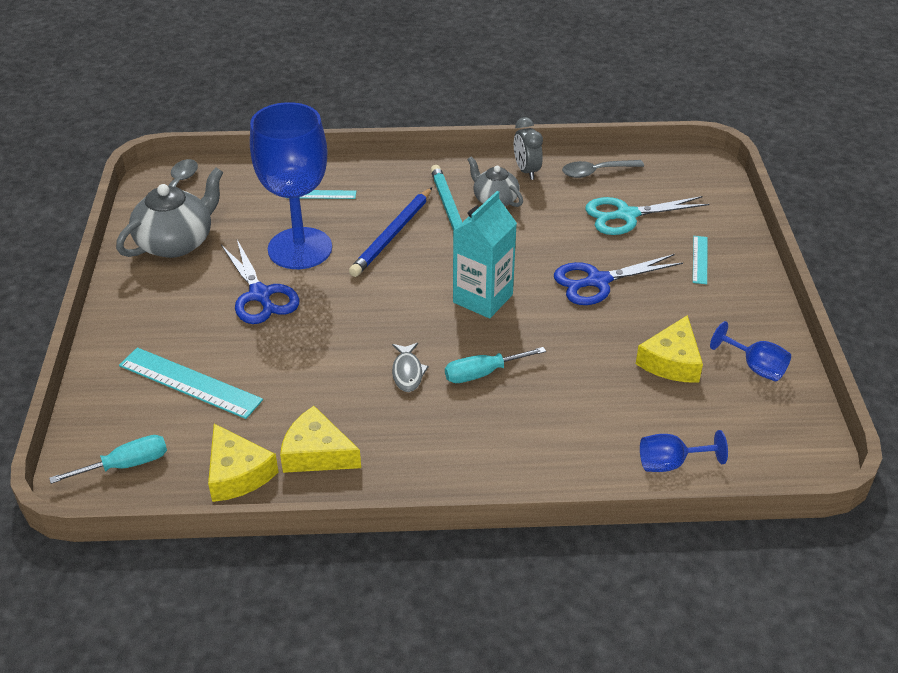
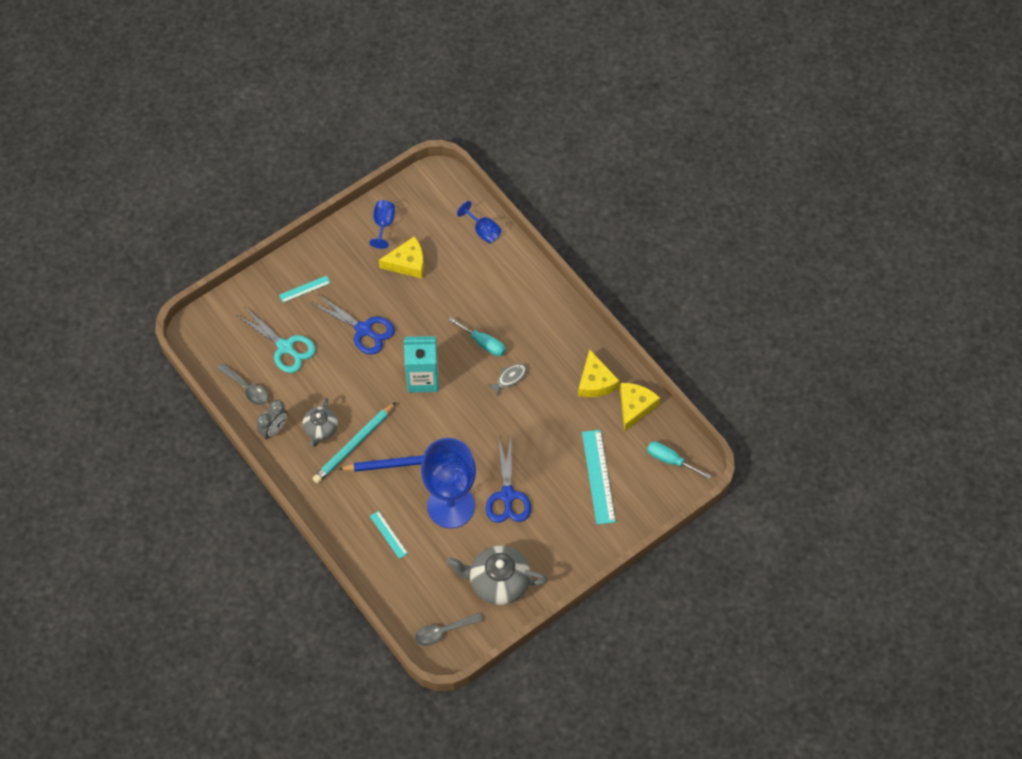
camera: 125 degrees left, 20 degrees up
(260, 295) = (507, 496): blue scissors -> blue scissors turned 150 degrees clockwise

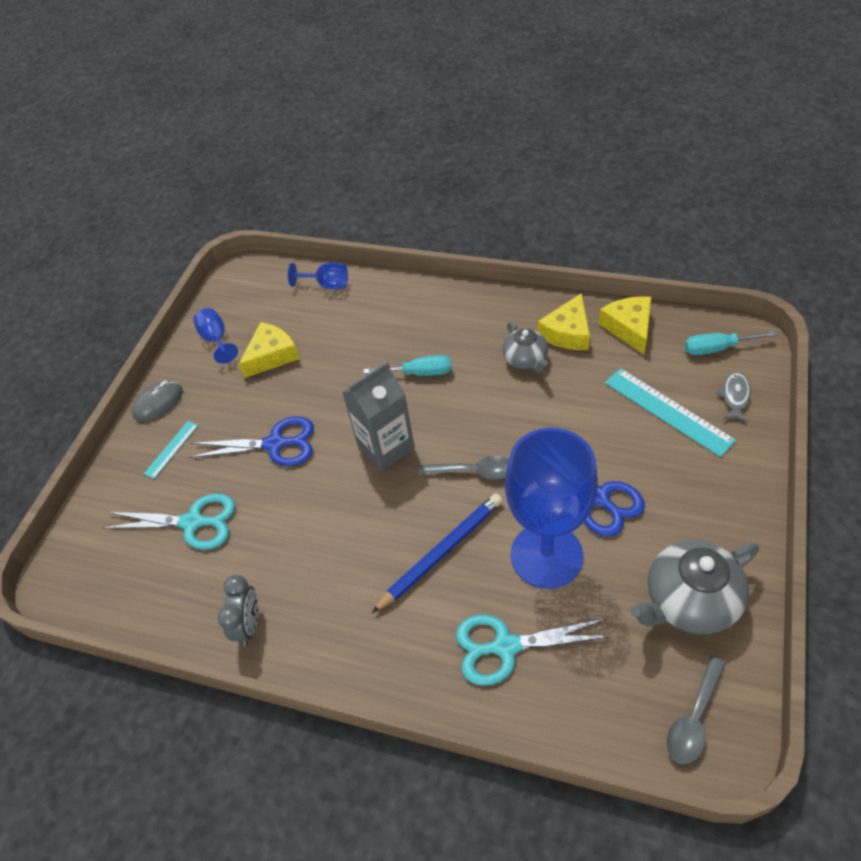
camera: 30 degrees left, 10 degrees down
(247, 388) = (175, 601): grey spoon -> grey spoon (474, 472)
(318, 249) = (158, 403): none -> grey mouse
(320, 429) = (310, 582): grey teapot -> grey teapot (525, 359)
(354, 444) = (367, 570): turquoise pencil -> none
(388, 534) = (505, 646): turquoise ruler -> turquoise scissors
(423, 378) = (386, 447): turquoise carton -> grey carton
(510, 378) = (479, 385): grey fish -> grey fish (735, 396)
(595, 382) = (567, 332): yellow cheese -> yellow cheese turned 75 degrees clockwise

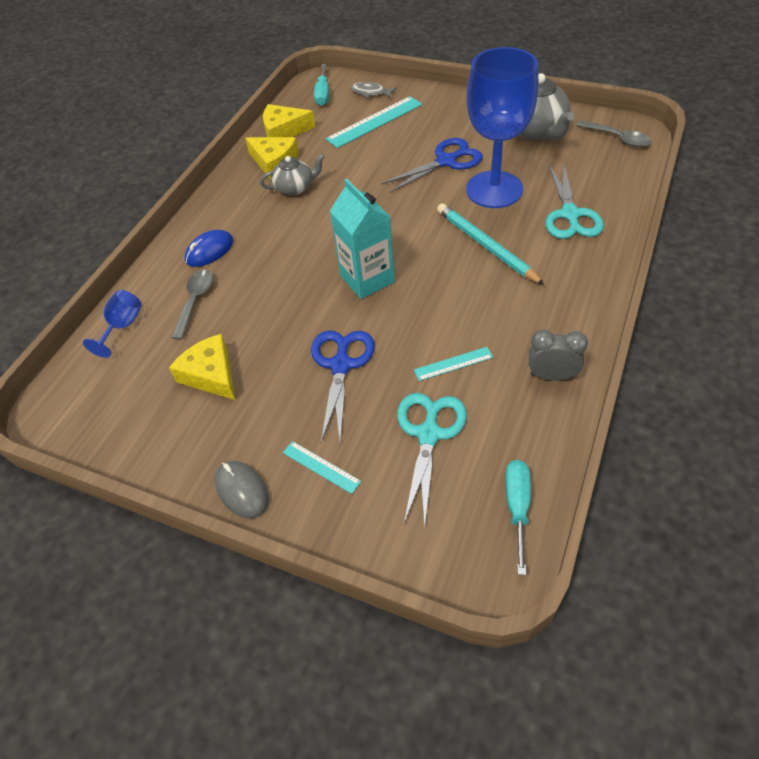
camera: 85 degrees left, 0 degrees up
(216, 340) = (159, 433): blue goblet -> none
(271, 534) = (453, 364): none -> turquoise ruler
(386, 447) = (367, 279): grey carton -> turquoise carton
(420, 373) = (284, 254): turquoise screwdriver -> turquoise screwdriver (517, 507)
(422, 316) = (209, 251): none -> blue mouse
(441, 553) = (486, 246): blue pencil -> turquoise pencil
(474, 472) = (408, 224): grey spoon -> grey spoon (195, 301)

